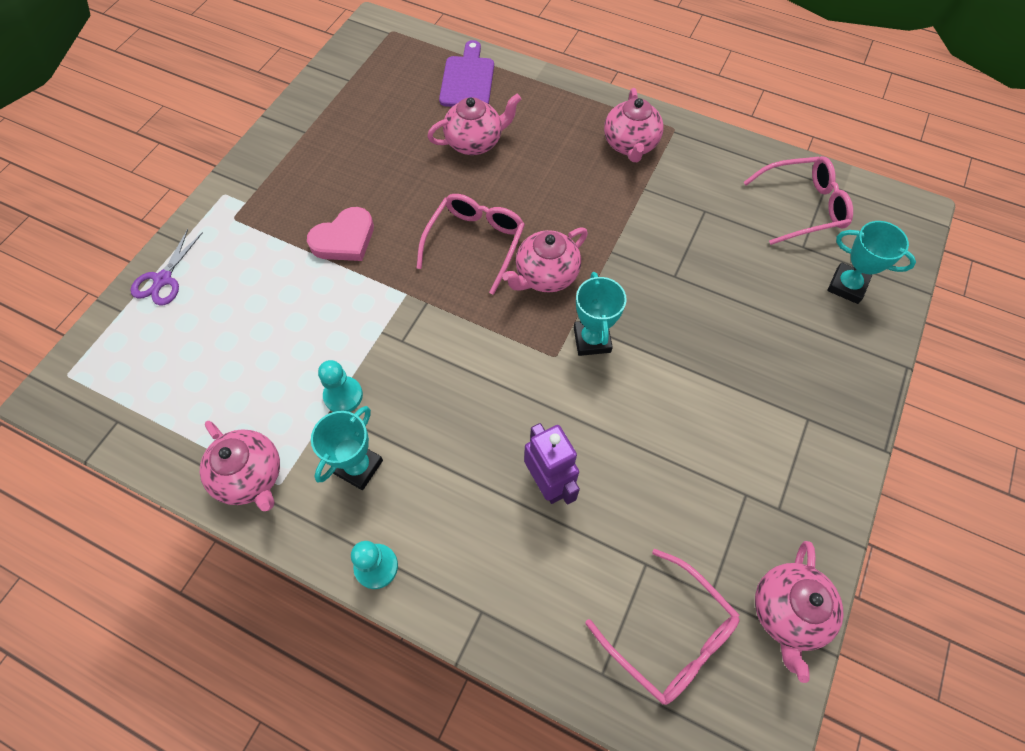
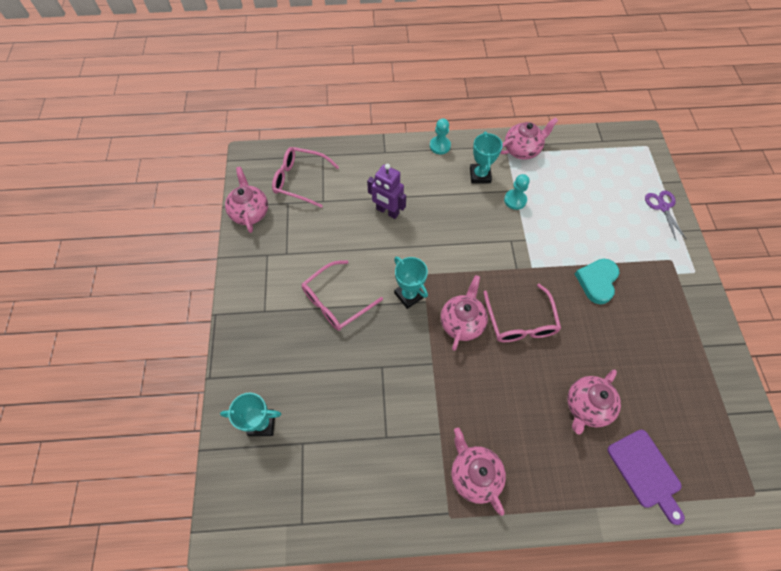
camera: 150 degrees right, 0 degrees up
(251, 476) = (522, 150): pink teapot -> pink teapot turned 135 degrees clockwise
(344, 239) = (597, 281): pink heart -> turquoise heart
(802, 207) = (314, 485): pink glasses -> pink glasses (336, 301)

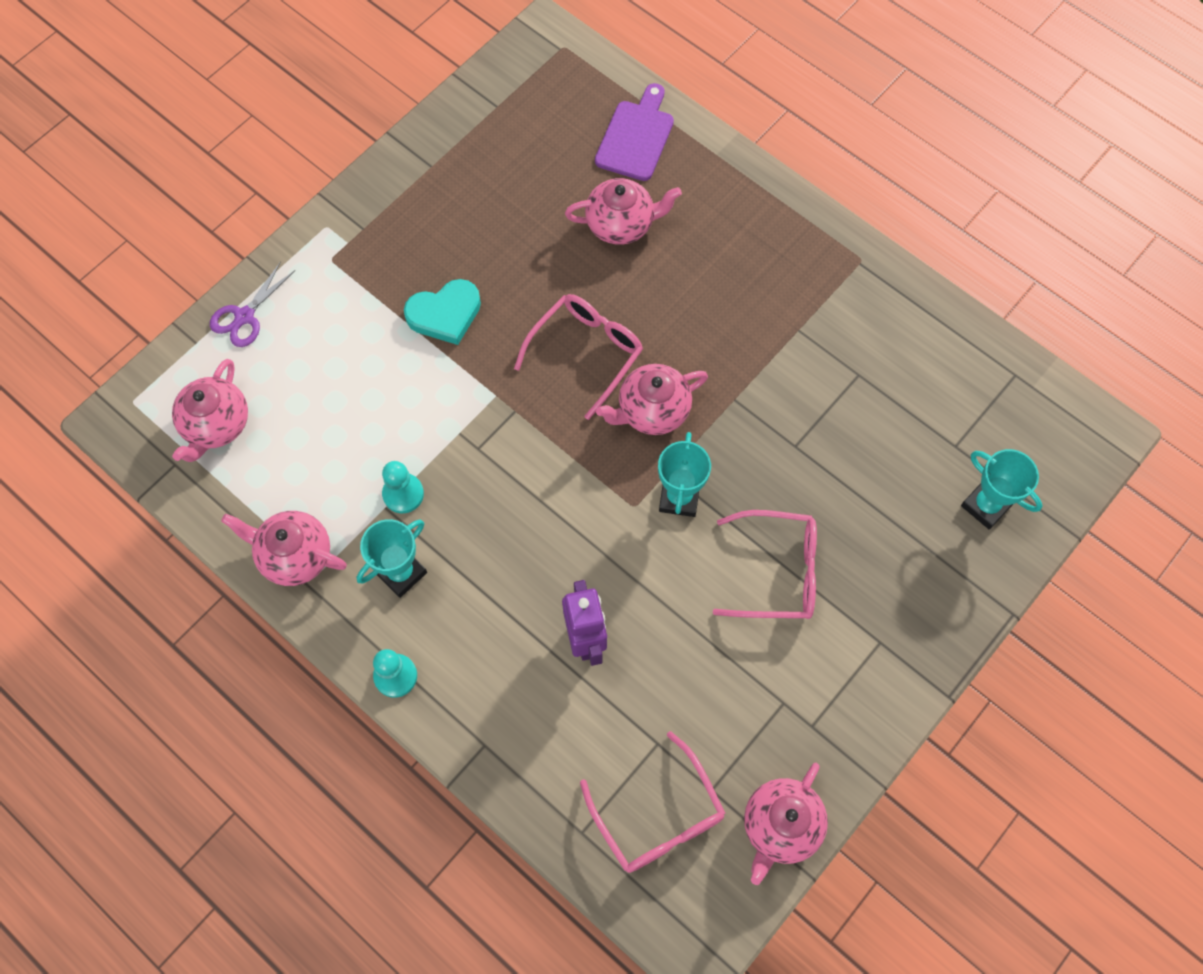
camera: 135 degrees left, 5 degrees up
(474, 474) = (801, 269): pink teapot -> pink teapot (216, 425)

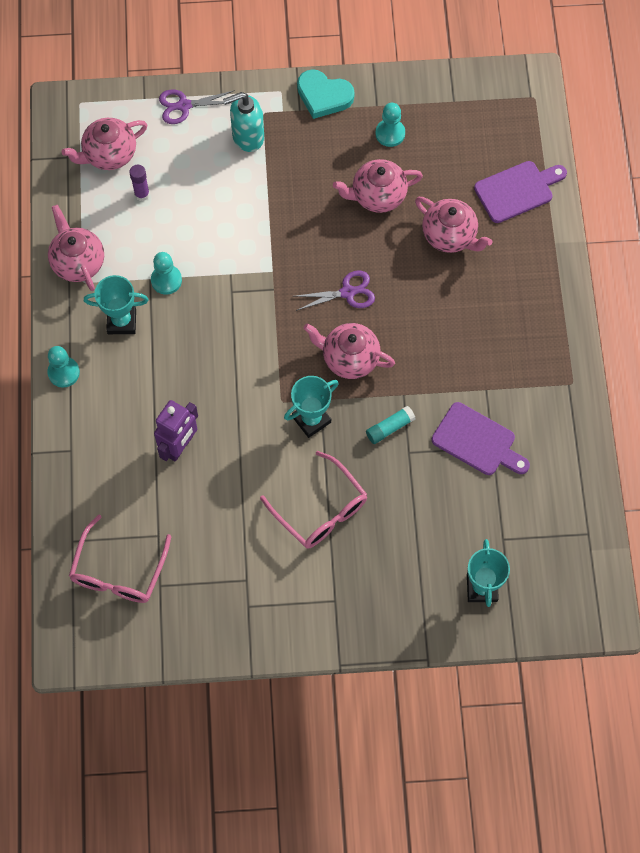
camera: 45 degrees right, 0 degrees up
(291, 434) = (142, 194): none -> purple glue stick
(339, 293) = (247, 137): none -> turquoise soap dispenser
(445, 314) = (293, 200): turquoise heart -> turquoise heart (324, 96)
(470, 180) = (390, 133): none -> turquoise pawn
(586, 353) = (348, 292): pink glasses -> purple scissors
(755, 440) = (390, 428): none -> turquoise glue stick
(780, 826) = (175, 638): pink teapot -> pink teapot (377, 196)
(841, 381) = (477, 441): none -> purple cutting board

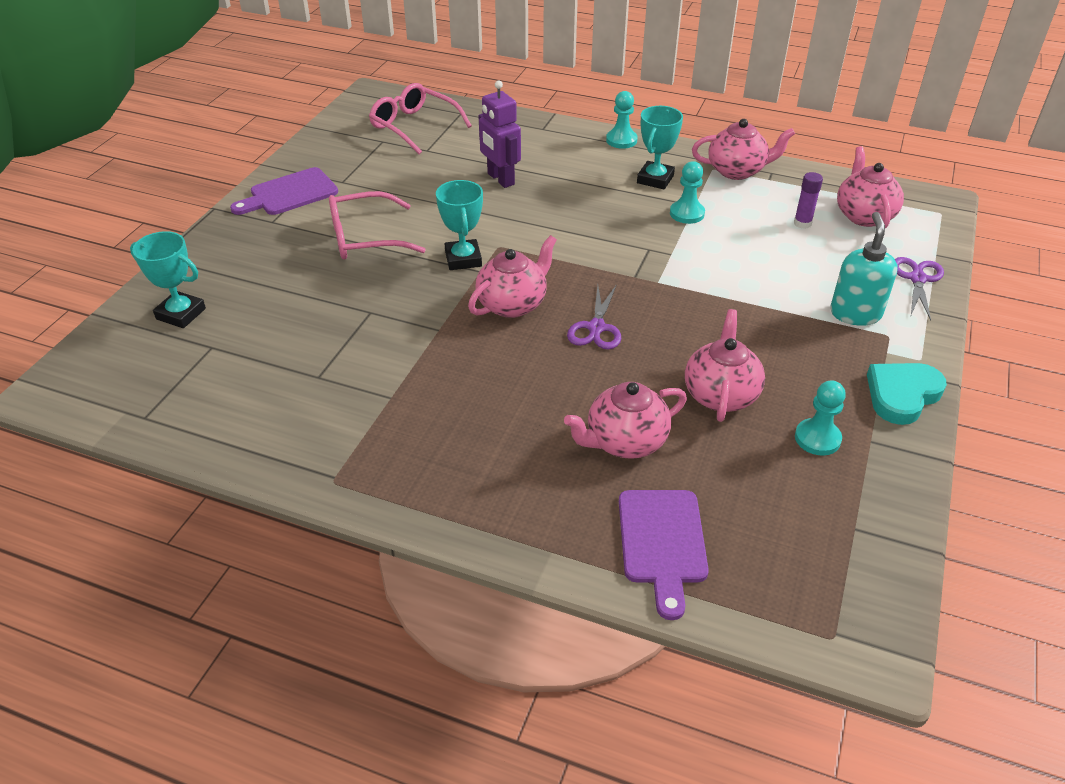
camera: 115 degrees right, 25 degrees down
(390, 428) = (409, 307): turquoise glue stick -> none
(477, 441) = (335, 367): purple cutting board -> purple cutting board (289, 193)

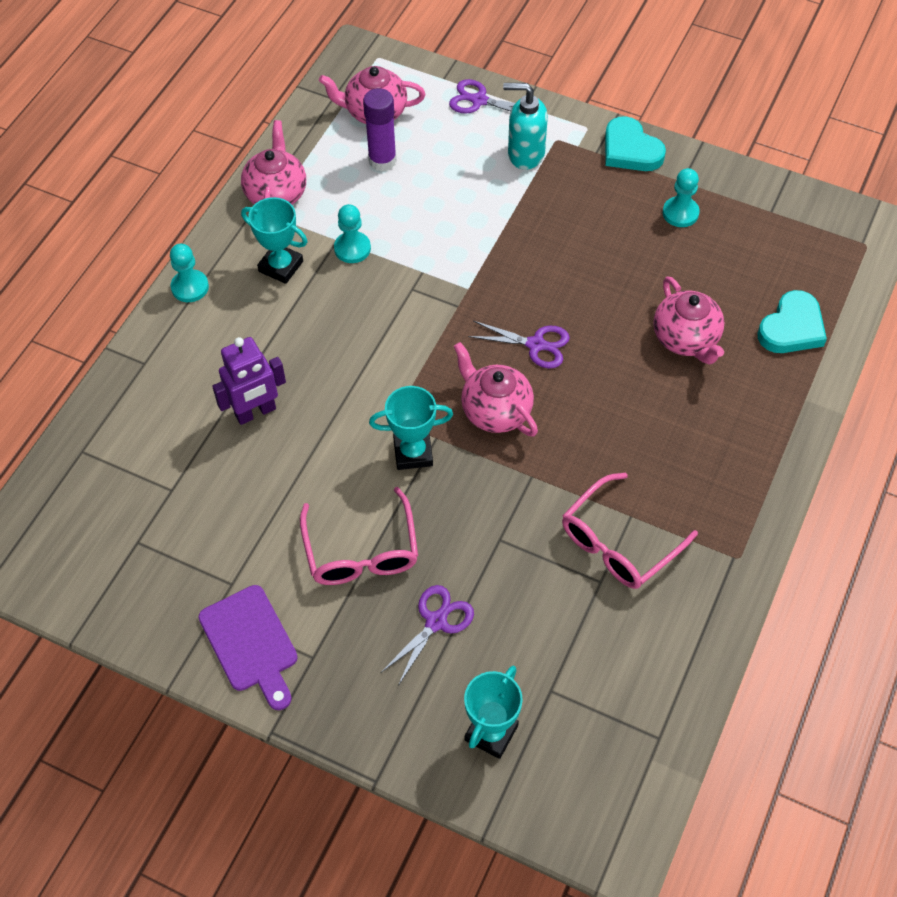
camera: 85 degrees left, 15 degrees up
(292, 280) = (436, 621): none -> purple scissors
(414, 126) = (106, 505): pink glasses -> pink glasses (619, 542)
(662, 542) = (792, 328): purple cutting board -> turquoise heart
(720, 394) = (629, 266): pink teapot -> none
(802, 223) = (382, 161): purple glue stick -> purple glue stick, size x1.59

